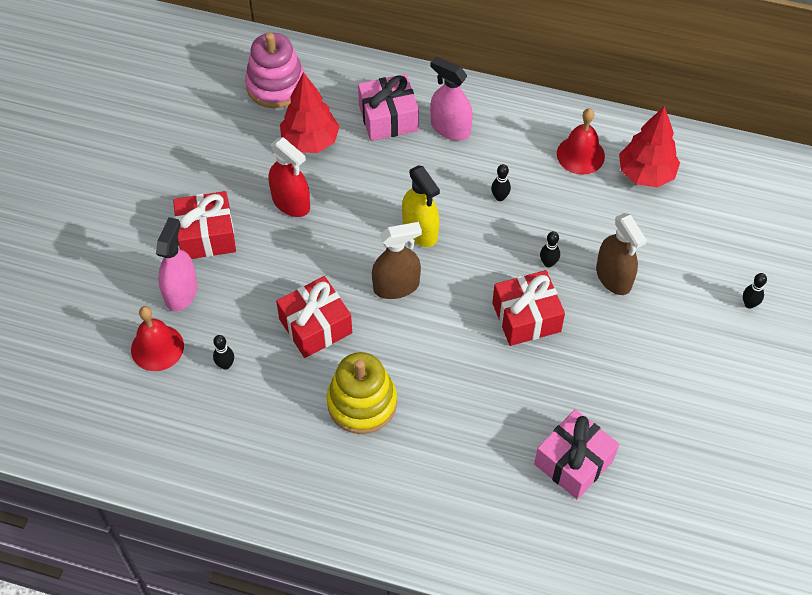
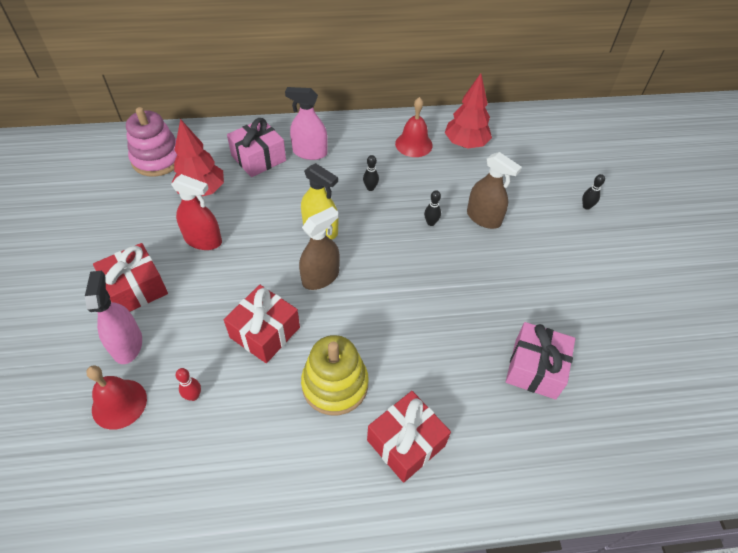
camera: 25 degrees left, 5 degrees down
(225, 365) = (193, 396): black bowling pin -> red bowling pin
(526, 317) = (435, 267): red gift -> red gift (406, 443)

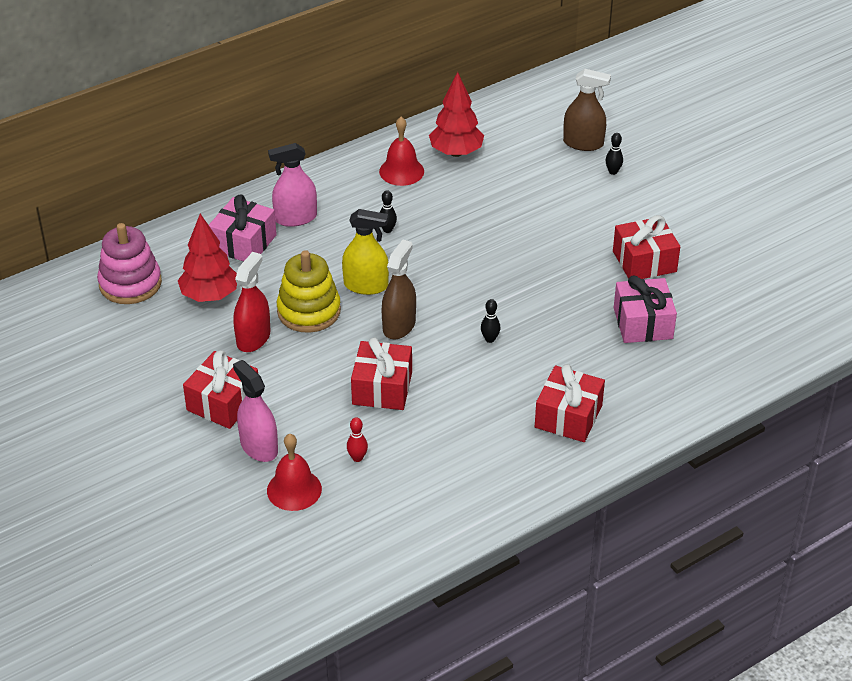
camera: 25 degrees left, 10 degrees down
(203, 240) = (253, 338): red spray bottle -> red spray bottle turned 60 degrees counterclockwise
(335, 384) = (478, 401): yellow stacking toy -> yellow stacking toy (309, 311)
(431, 223) = (472, 240): black bowling pin -> black bowling pin (490, 339)
(483, 218) = (520, 217): brown spray bottle -> brown spray bottle (583, 143)
(570, 303) = (644, 261): none -> red gift

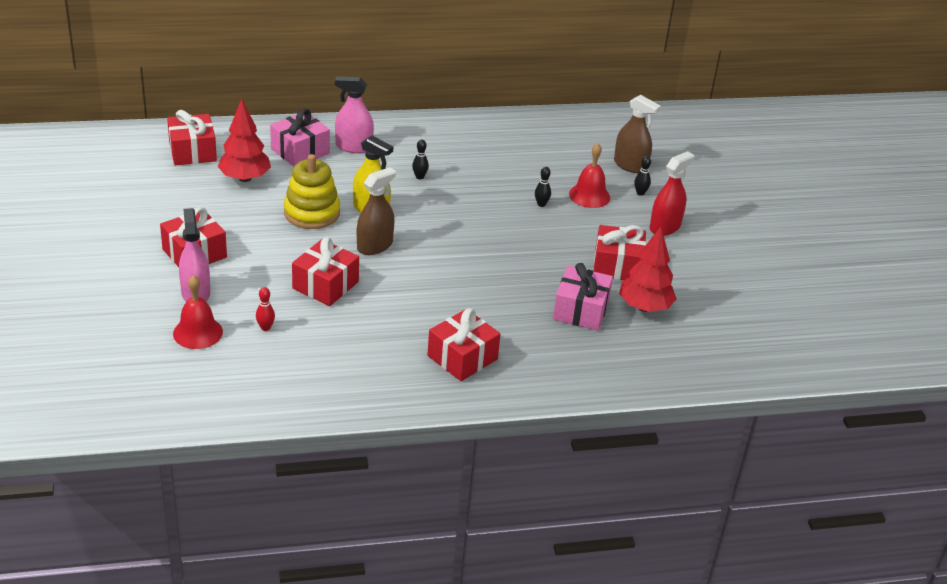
camera: 20 degrees right, 5 degrees down
(130, 283) = (192, 151): pink stacking toy -> red gift
(253, 338) = (254, 217): red spray bottle -> red spray bottle (665, 227)
(401, 171) = (463, 140): red bell -> red bell (589, 195)
(456, 152) = (518, 141): red tree -> red tree (644, 307)
(490, 339) = (441, 279): black bowling pin -> black bowling pin (541, 204)

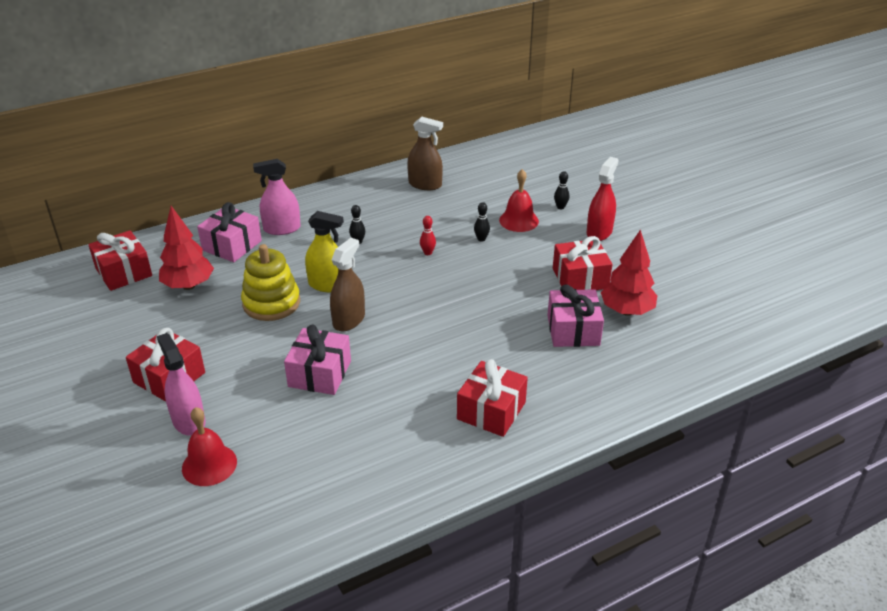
camera: 15 degrees left, 0 degrees up
(265, 327) = (279, 437): red bowling pin -> red bowling pin (428, 253)
(325, 285) = (320, 373): red gift -> pink gift
(630, 165) = (538, 185): brown spray bottle -> brown spray bottle (425, 184)

